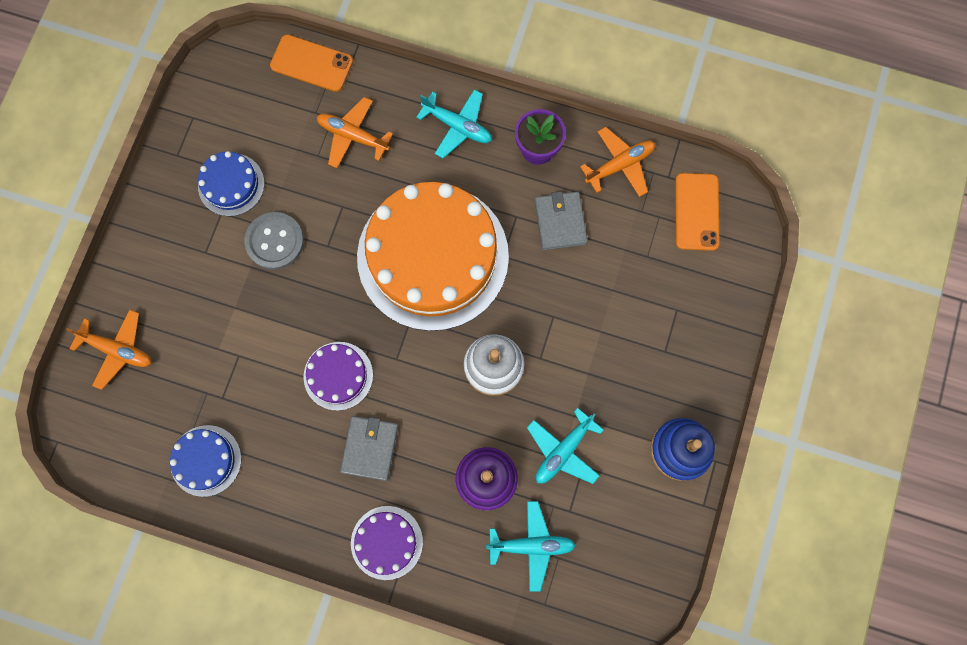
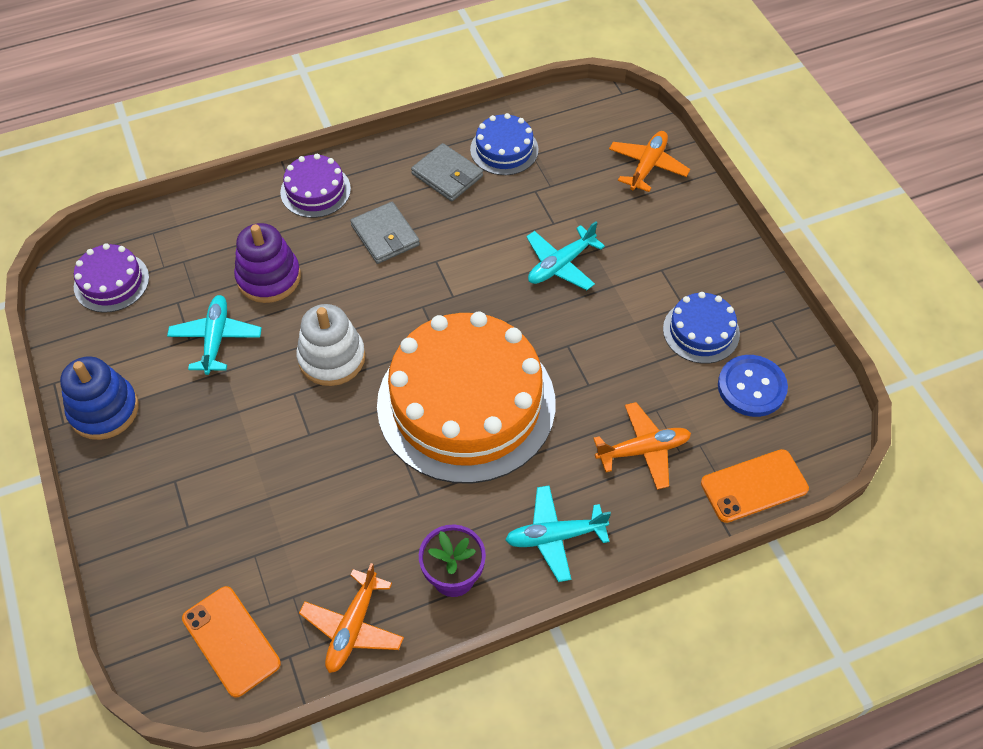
camera: 140 degrees right, 20 degrees down
(117, 350) = (647, 166): orange plane -> orange plane turned 135 degrees clockwise
(243, 122) = (751, 387): none -> blue button
(275, 241) = (615, 317): grey button -> none
(338, 376) = (459, 263): purple cake -> purple cake (111, 282)
(531, 545) = (193, 260): turquoise plane -> turquoise plane (561, 265)
(560, 222) = (371, 522): grey wallet -> grey wallet (447, 175)

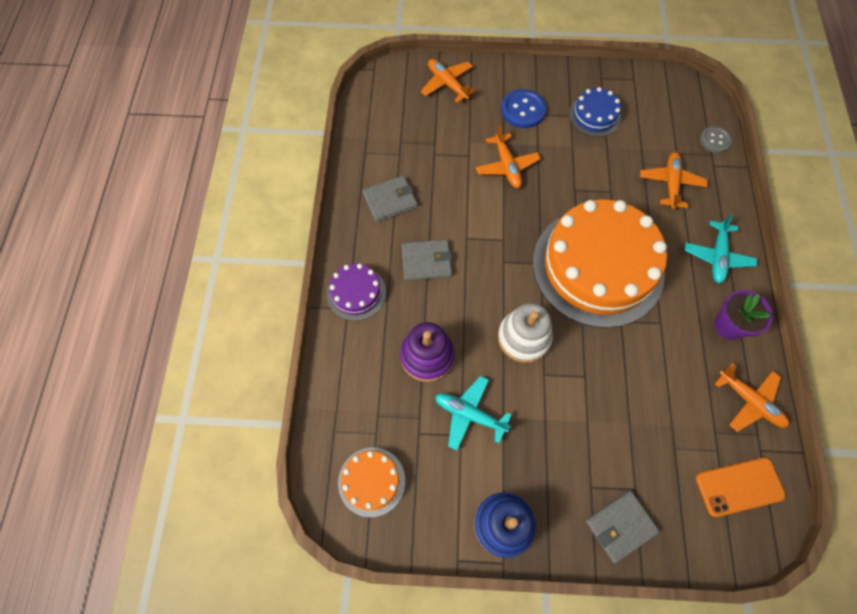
camera: 65 degrees left, 10 degrees up
(111, 282) = (371, 481): purple cake -> orange cake
(138, 523) = (620, 526): none -> grey wallet
(504, 149) = (385, 156): blue cake -> none
(561, 265) = (507, 166): turquoise plane -> orange plane
(751, 387) = (646, 110): blue button -> blue button (523, 110)
(754, 486) = (715, 140): orange phone -> grey button

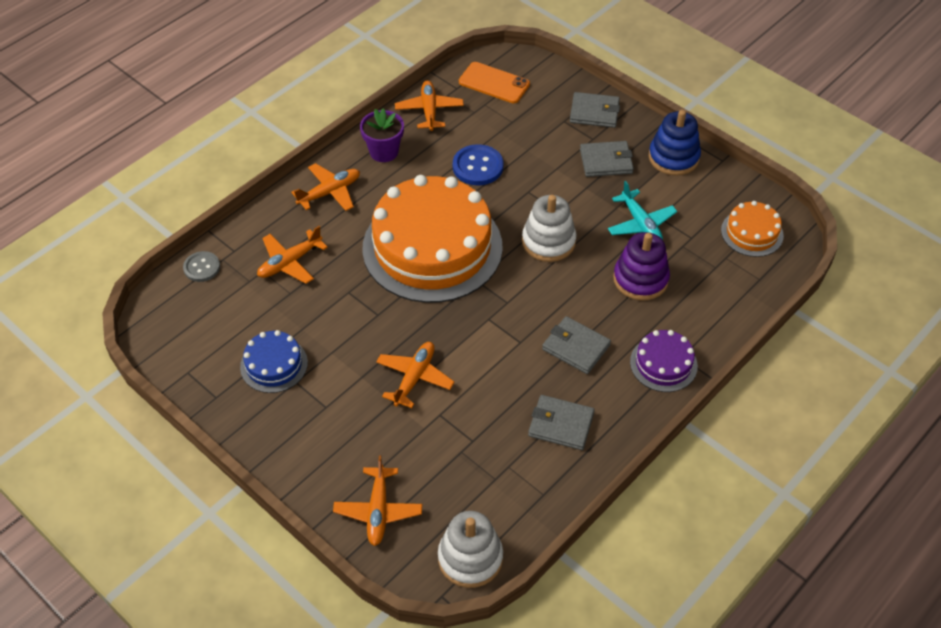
camera: 140 degrees left, 15 degrees down
(375, 94) = (470, 558): none -> white stacking toy
(523, 110) = (334, 421): blue button -> blue button (478, 166)
(556, 466) = (606, 161): none -> grey wallet
(717, 256) = (330, 192): turquoise plane -> orange plane

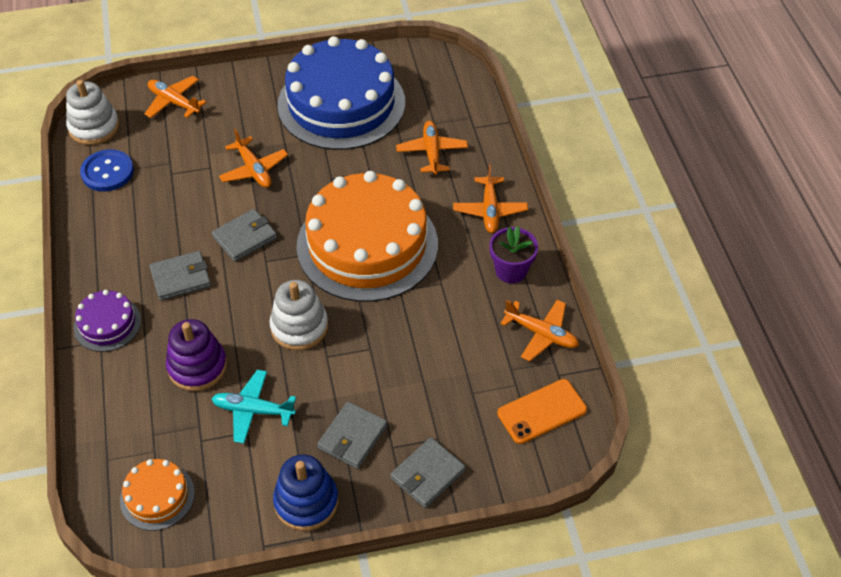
camera: 125 degrees right, 0 degrees up
(202, 267) = (472, 103): grey button -> none
(274, 365) = (341, 103): blue cake -> blue cake, size x2.24
(478, 166) = (434, 329): blue button -> blue button (107, 172)
(561, 424) = (129, 227): grey wallet -> grey wallet (245, 237)

